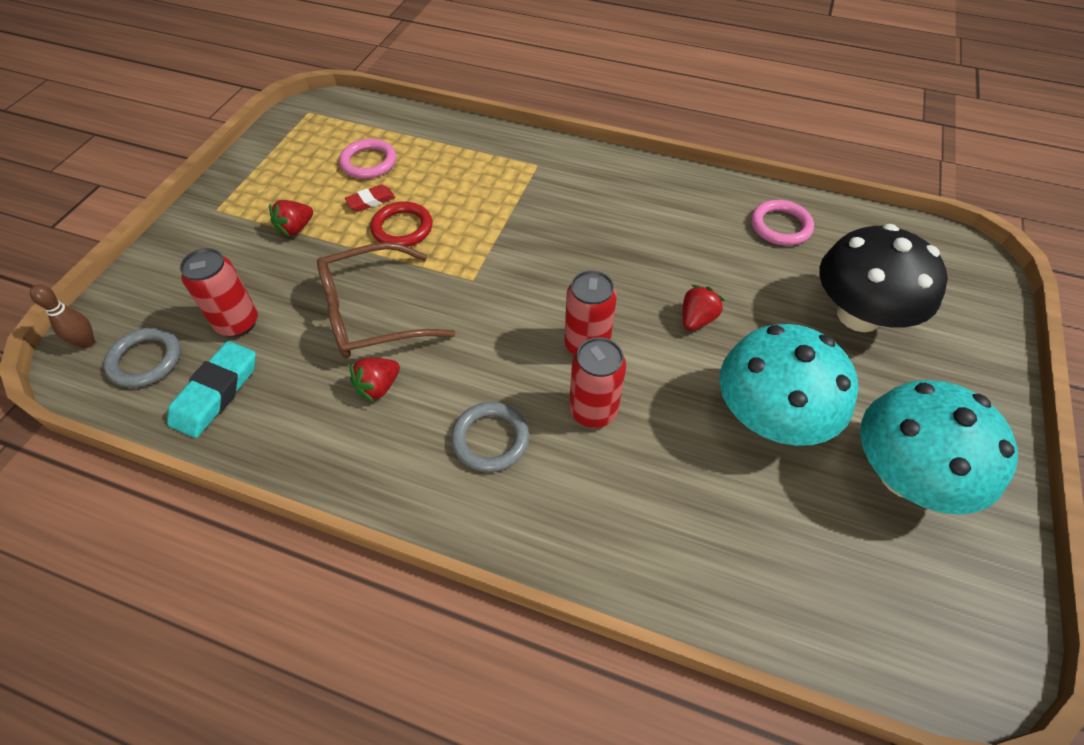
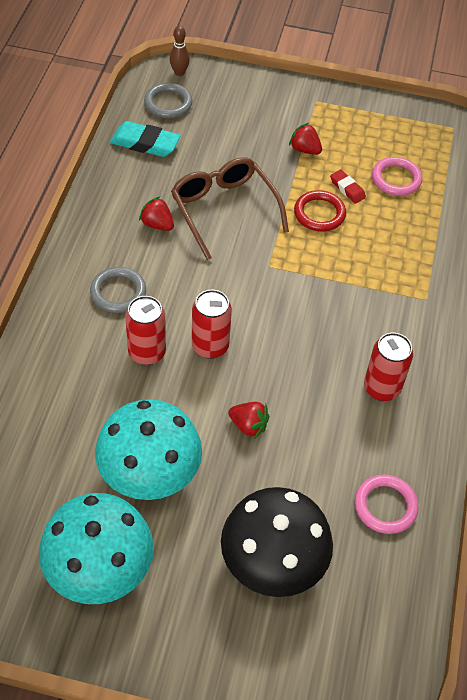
camera: 80 degrees right, 0 degrees up
(237, 323) = (205, 139): red can -> red can (381, 388)

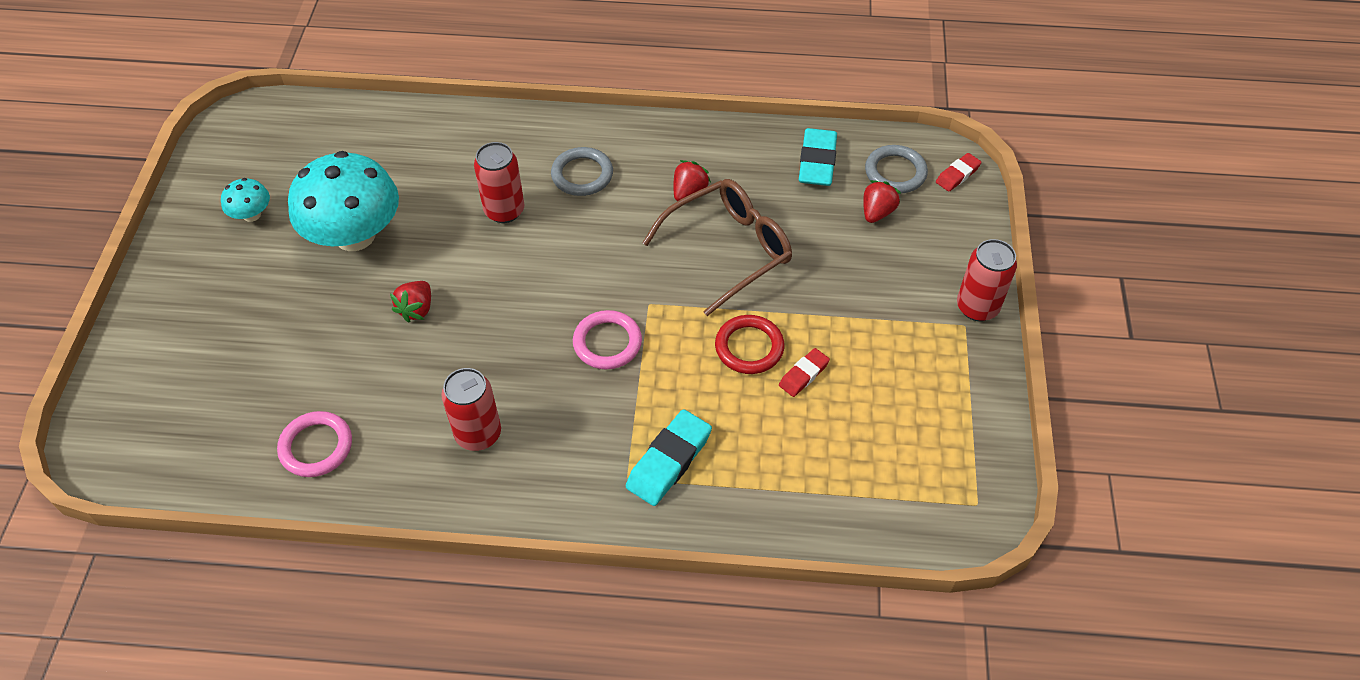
camera: 85 degrees right, 0 degrees up
(99, 569) = (252, 215): turquoise mushroom -> turquoise mushroom, size x0.45
(179, 72) = (957, 175): brown bowling pin -> red eraser
(210, 346) = (519, 263): red can -> red can (977, 307)
(273, 562) = (251, 348): black mushroom -> none
(304, 149) = (862, 321): red strawberry -> red strawberry (877, 212)
(396, 179) = (840, 432): pink ring -> pink ring (607, 343)
(413, 273) = (669, 461): none -> turquoise eraser

